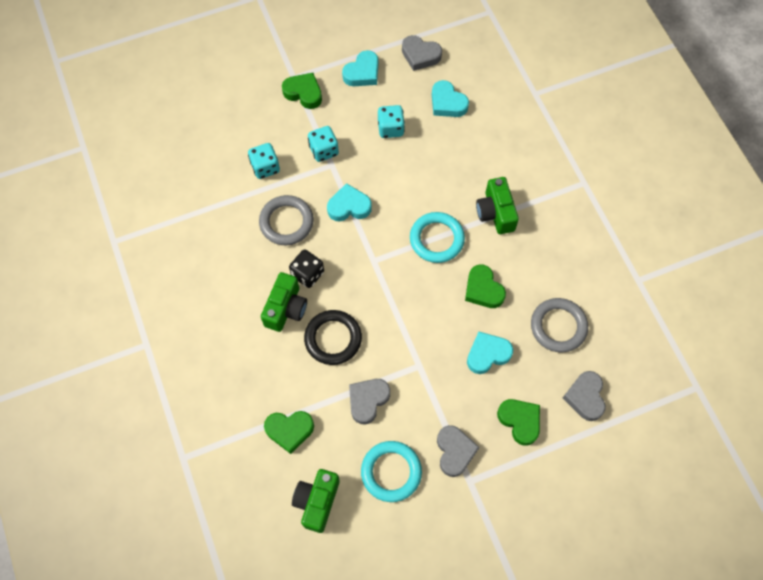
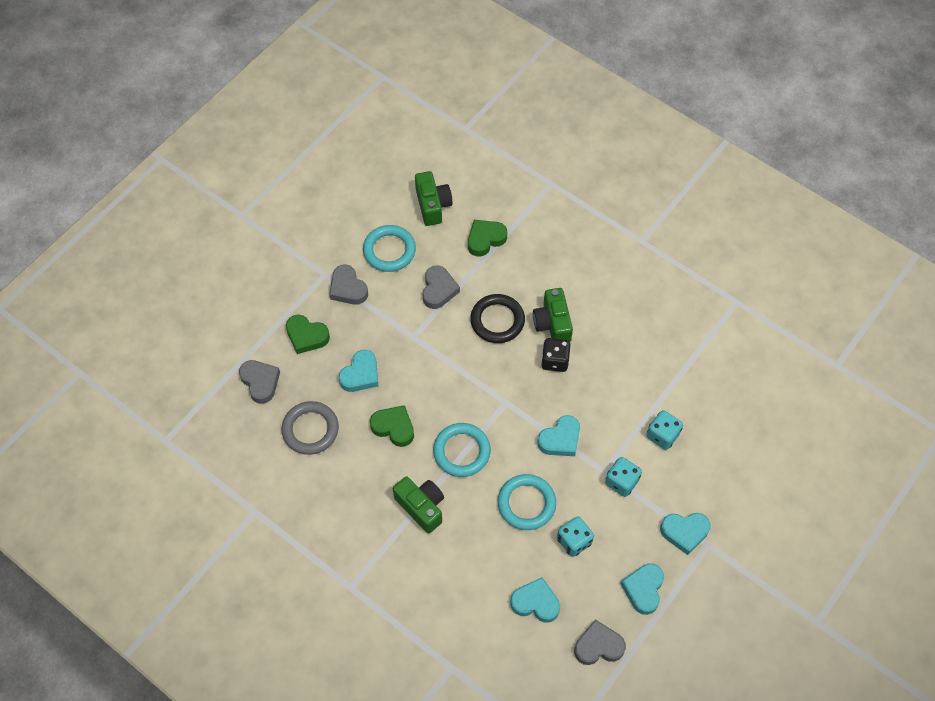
camera: 150 degrees right, 5 degrees down
(286, 222) = (605, 395): grey ring -> none
(303, 93) = (684, 532): green heart -> turquoise heart
(409, 172) = (526, 503): none -> turquoise ring

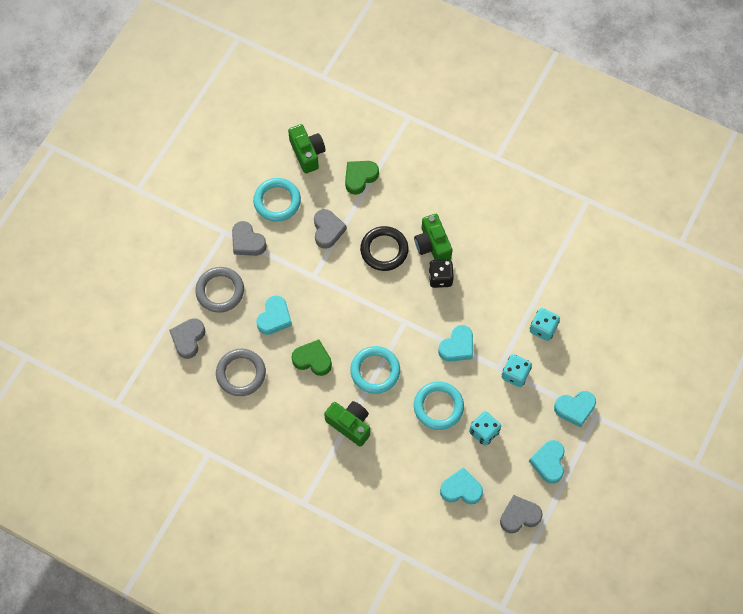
camera: 10 degrees left, 5 degrees up
(260, 382) = (188, 339): grey heart -> grey heart turned 120 degrees counterclockwise
(306, 336) = (220, 291): green heart -> grey ring

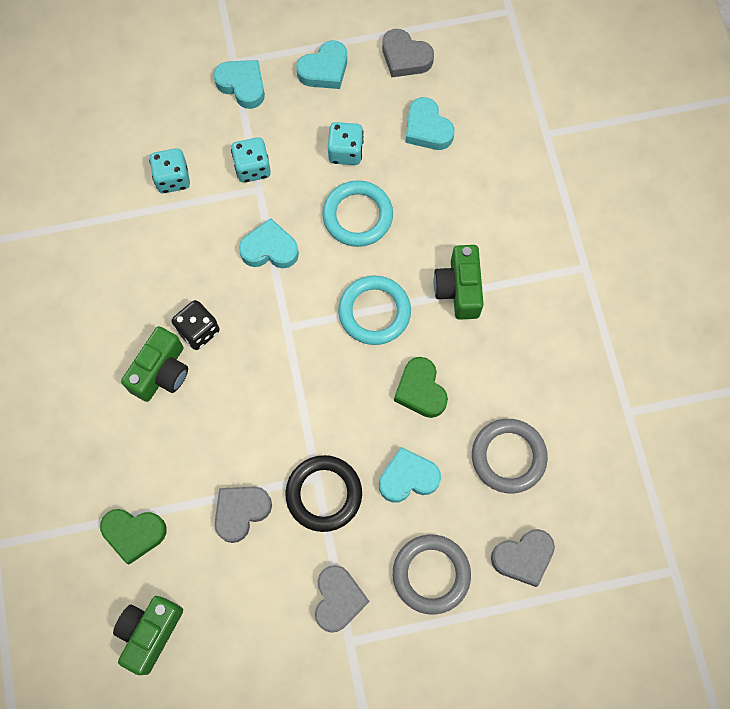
camera: 130 degrees left, 5 degrees up
(277, 201) = (251, 611): turquoise ring -> none
(384, 250) = (213, 422): black ring -> black ring (324, 494)

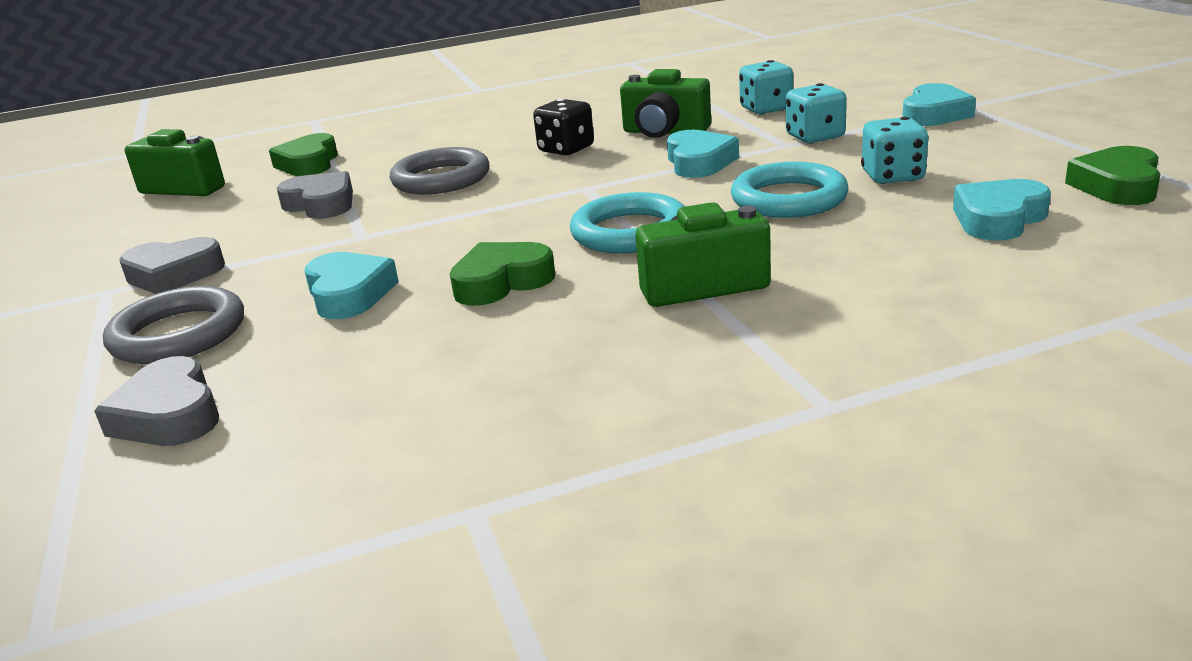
camera: 85 degrees right, 45 degrees down
(161, 372) = (507, 143): green camera -> green camera (665, 132)
(324, 70) = (1018, 146): turquoise heart -> none
(324, 494) = (335, 243): black ring -> none
(405, 57) = (1117, 186): grey heart -> green heart
(508, 457) = (375, 374): grey ring -> grey ring (441, 179)

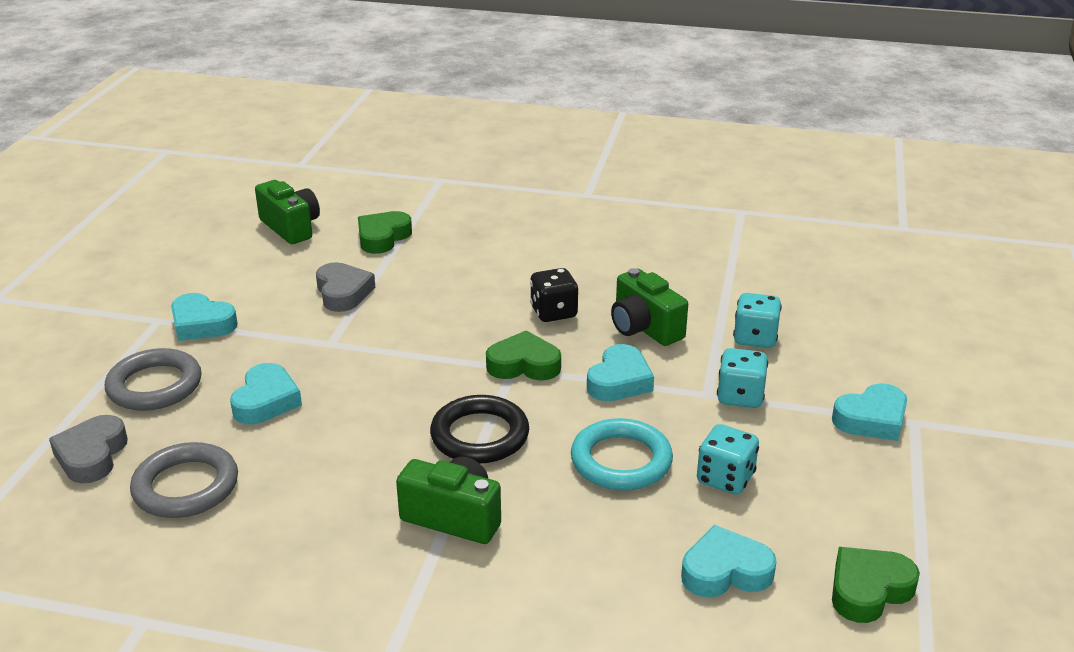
camera: 30 degrees right, 5 degrees up
(173, 275) = (202, 324): grey heart -> turquoise heart
(441, 179) = (439, 303): grey ring -> grey ring (186, 486)
(501, 282) = (353, 441): green heart -> green heart (524, 365)
(630, 232) = (480, 435): turquoise ring -> black ring

